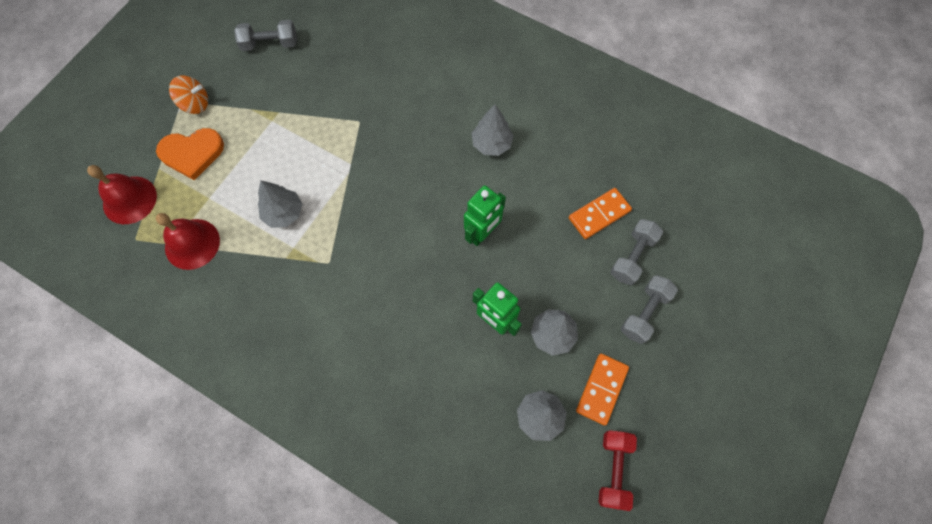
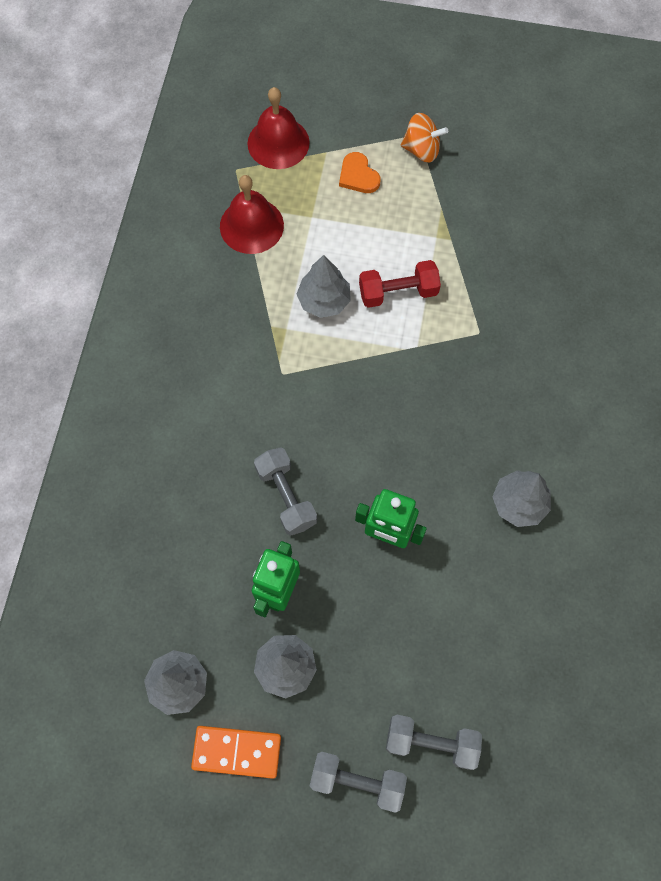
camera: 70 degrees right, 0 degrees up
(192, 153) = (358, 176): orange heart -> orange heart, size x0.62
(195, 104) = (421, 150): orange spinning top -> orange spinning top turned 60 degrees counterclockwise
(270, 44) = (539, 190): grey dumbbell -> grey dumbbell (286, 496)
(599, 214) = (474, 678): orange domino -> none
(613, 470) = (142, 796): red dumbbell -> red dumbbell (398, 292)

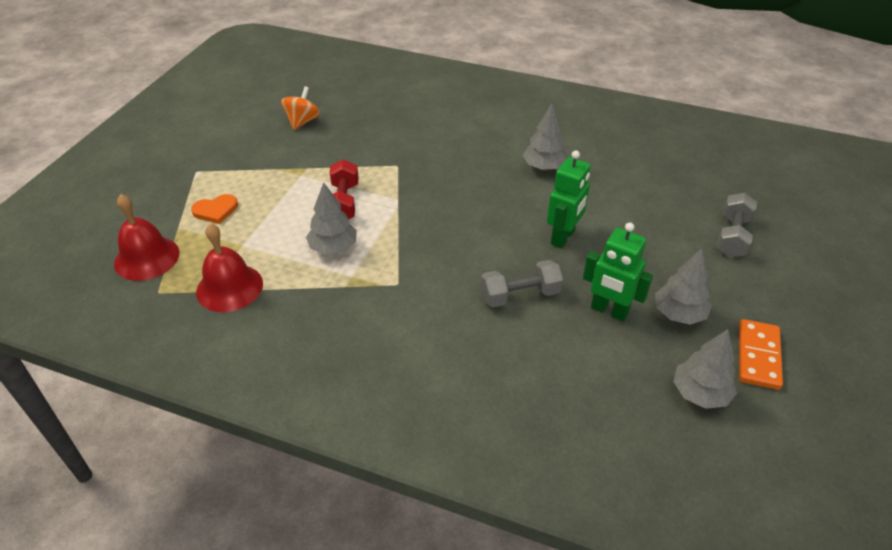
camera: 80 degrees left, 25 degrees down
(357, 781) = (770, 281): grey dumbbell -> none
(421, 150) = (212, 171): orange spinning top -> orange spinning top (302, 122)

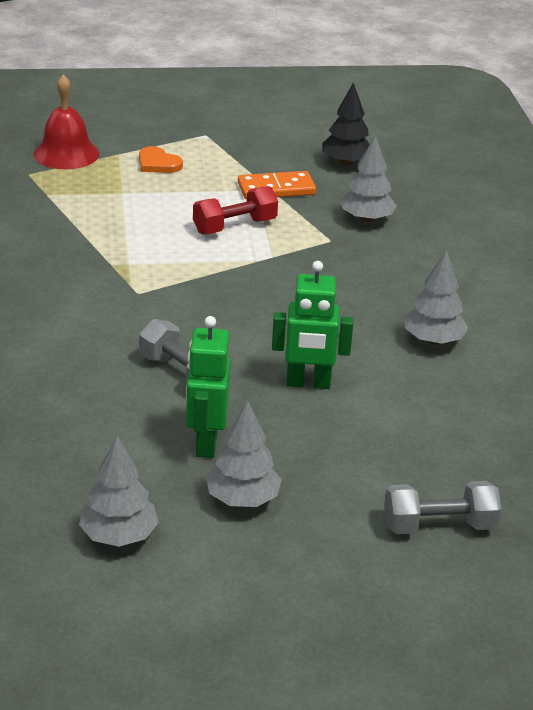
camera: 60 degrees right, 10 degrees down
(229, 287) = (61, 205): red bell -> none
(302, 122) = (346, 162): orange spinning top -> black tree
(333, 247) = (160, 241): grey tree -> grey tree (366, 219)
(758, 356) = (215, 577): orange domino -> orange domino (276, 189)

